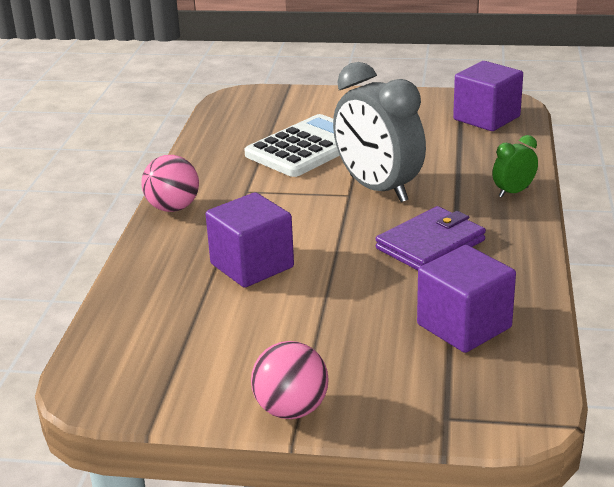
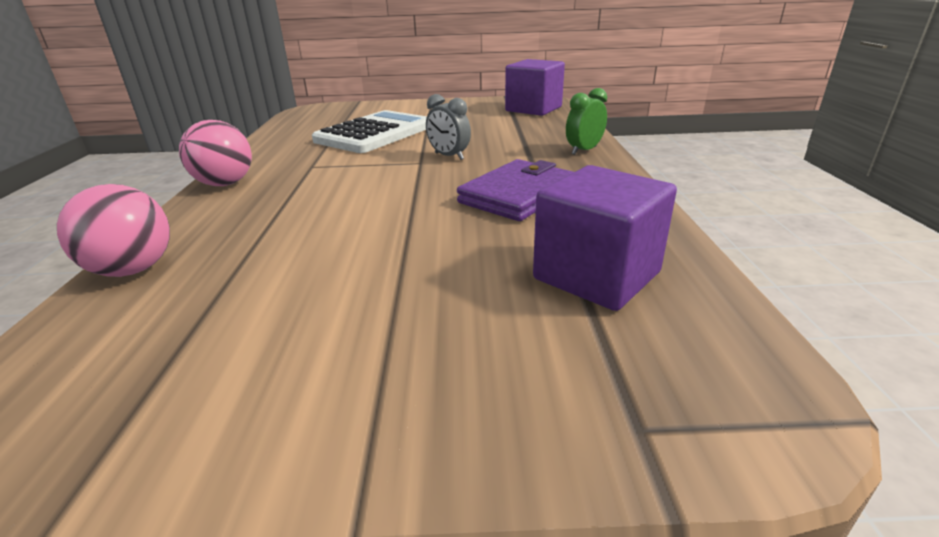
camera: 10 degrees left, 0 degrees up
(252, 266) = (308, 229): purple cube -> none
(291, 410) = (353, 446): pink ball -> pink ball (133, 270)
(378, 189) = (449, 156): grey clock -> grey clock, size x0.46

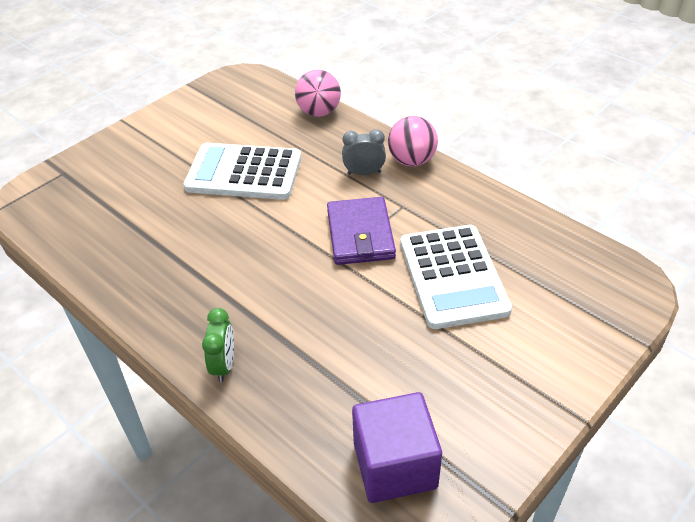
camera: 135 degrees right, 15 degrees up
(359, 248) = (244, 172): none -> white calculator
(449, 156) = (326, 280): grey clock -> grey clock (364, 173)
(518, 195) = (212, 261): purple wallet -> purple wallet (360, 234)
(596, 275) = (113, 222): purple cube -> none

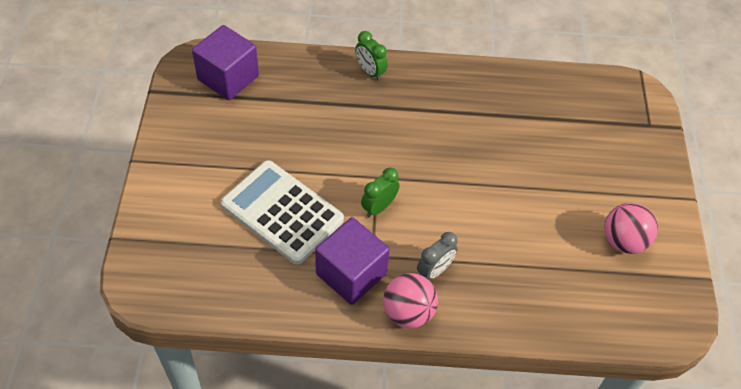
camera: 135 degrees right, 10 degrees up
(244, 172) = (526, 209): white calculator -> none
(319, 112) = (549, 322): pink ball -> pink ball (623, 241)
(360, 234) = (379, 207): purple wallet -> green clock
(432, 203) = (351, 274): none -> purple cube

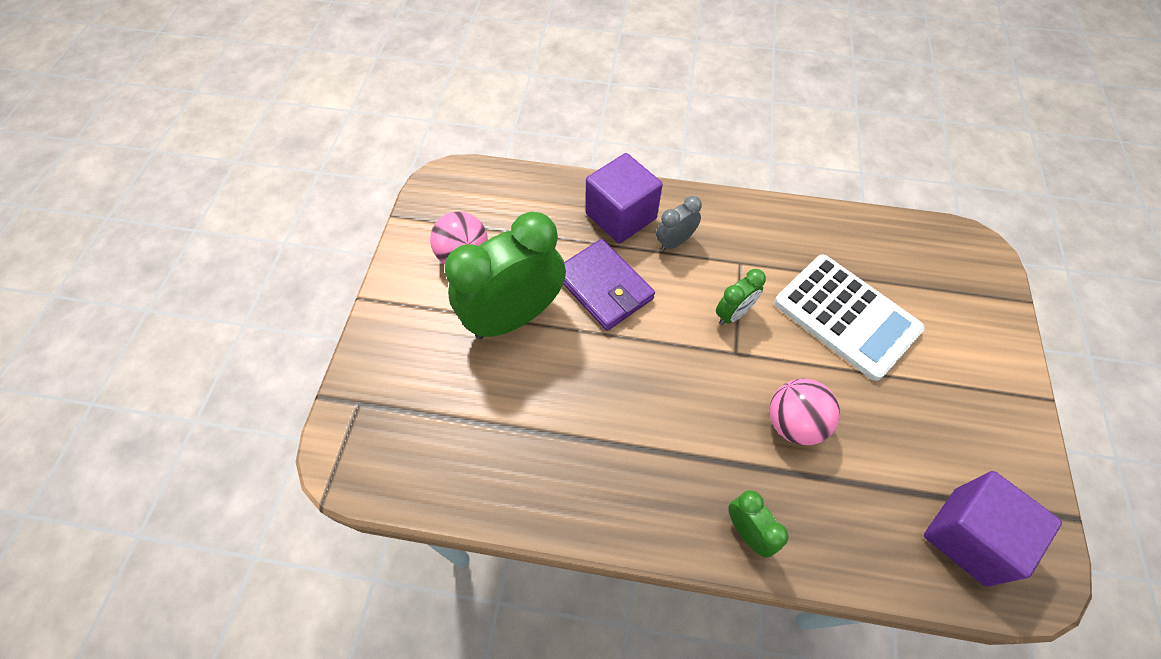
camera: 170 degrees left, 5 degrees up
(351, 274) = (762, 245): purple cube -> purple cube (621, 216)
(408, 312) = (704, 207): pink ball -> pink ball (794, 423)
(492, 222) = (604, 287): none -> purple wallet
(560, 192) = (514, 317): none -> green clock

